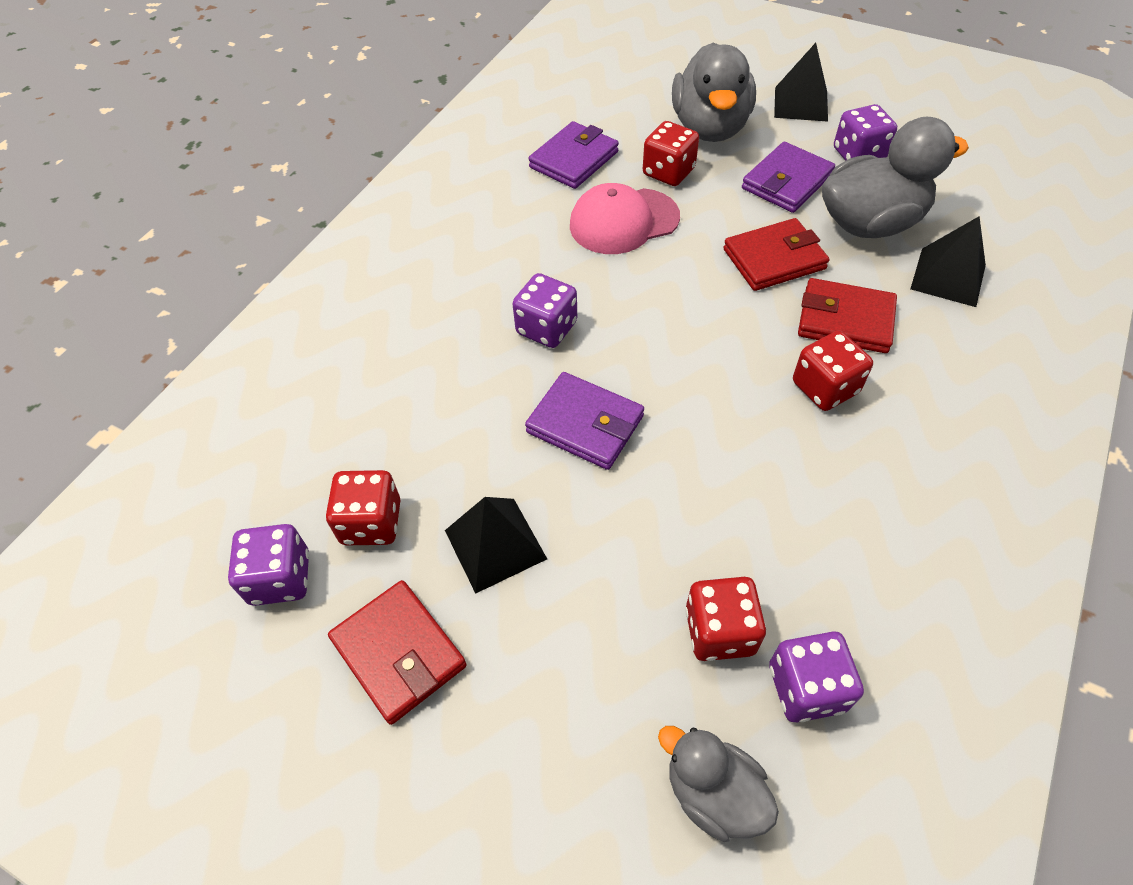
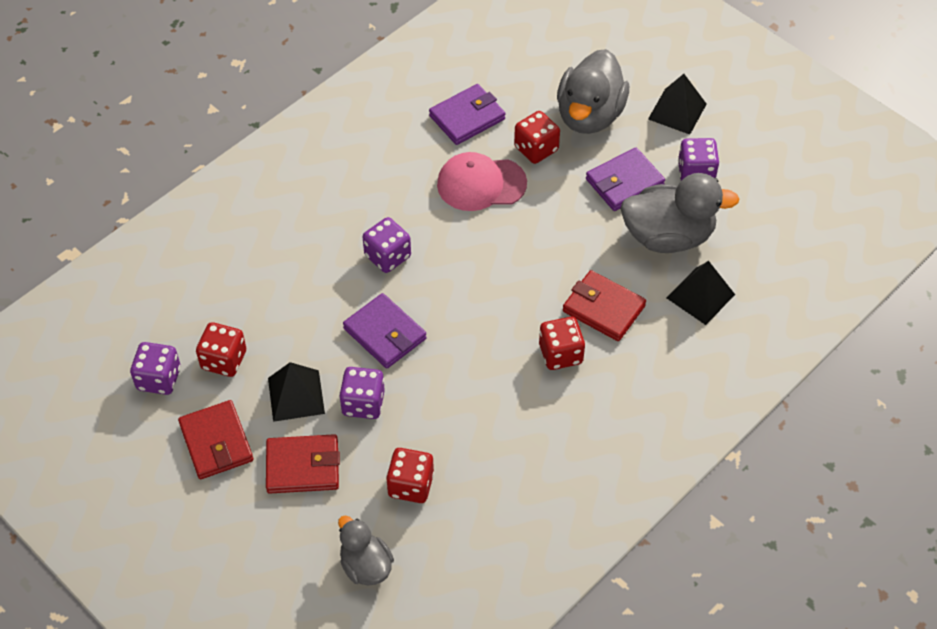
camera: 15 degrees right, 0 degrees up
(774, 259) = (578, 246): red wallet -> red wallet (303, 467)
(806, 688) = (446, 530): purple dice -> purple dice (363, 403)

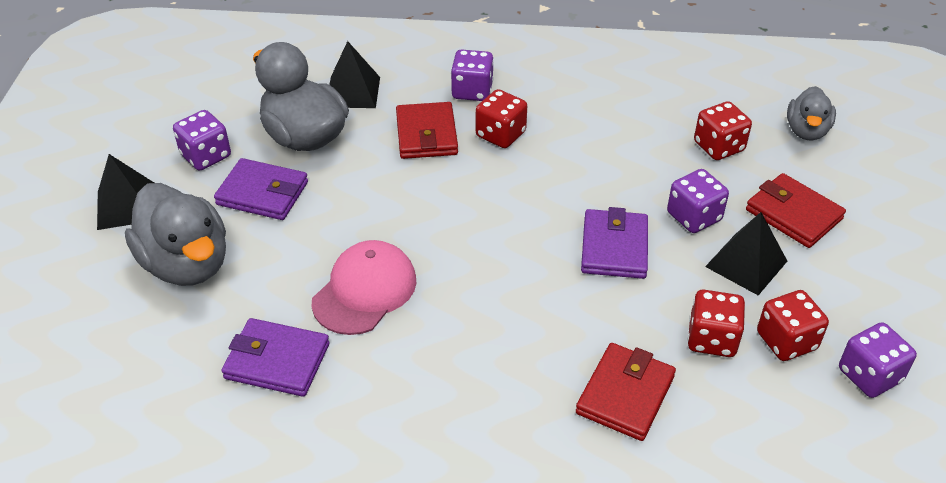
camera: 130 degrees left, 10 degrees down
(216, 442) = (856, 283): red wallet -> red wallet (625, 395)
(387, 256) = (531, 303): purple dice -> purple dice (472, 91)
(481, 184) = (364, 291): pink cap -> pink cap turned 105 degrees counterclockwise
(536, 149) = (274, 278): red dice -> red dice (712, 339)
(589, 115) = (186, 264): grey duck -> grey duck turned 75 degrees clockwise

